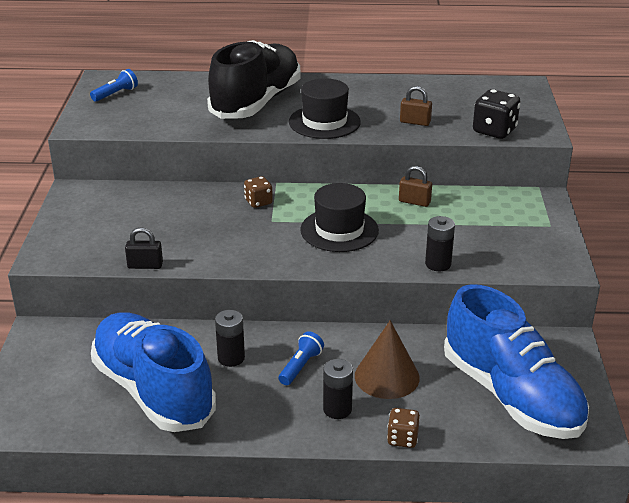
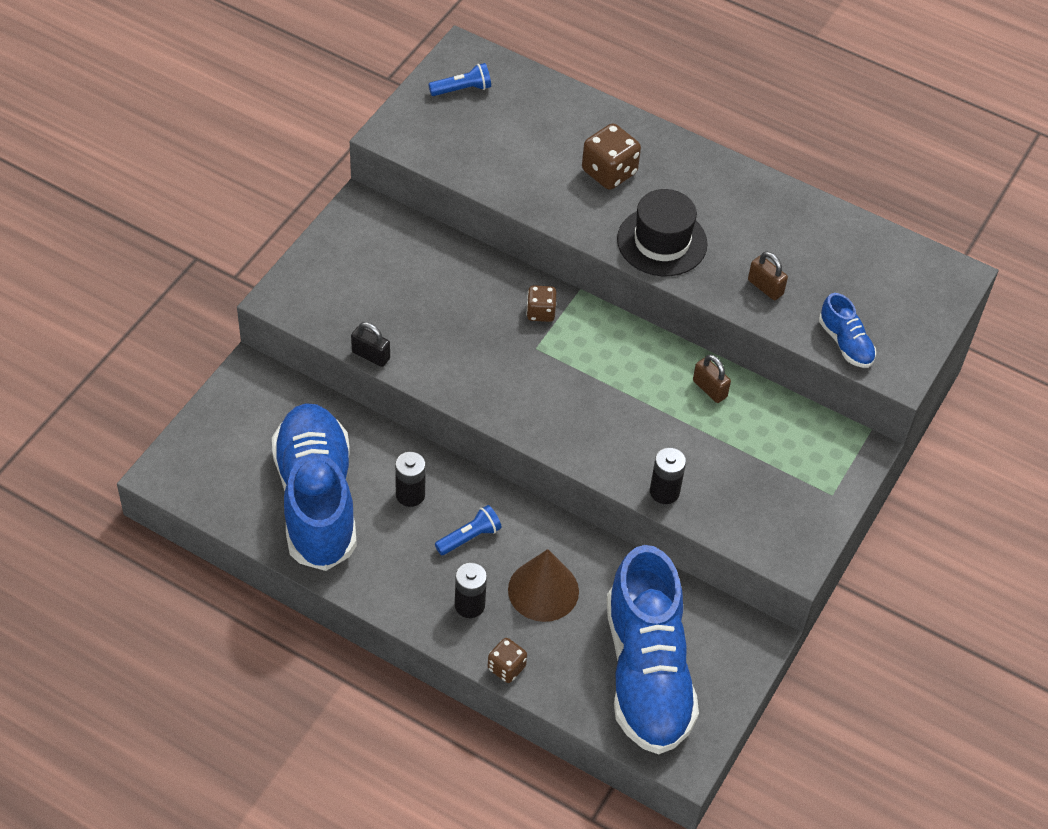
camera: 25 degrees right, 20 degrees up
(256, 102) = (609, 172): black shoe -> brown dice
(339, 230) = (597, 395): black hat -> none
(494, 131) = (845, 343): black dice -> blue shoe

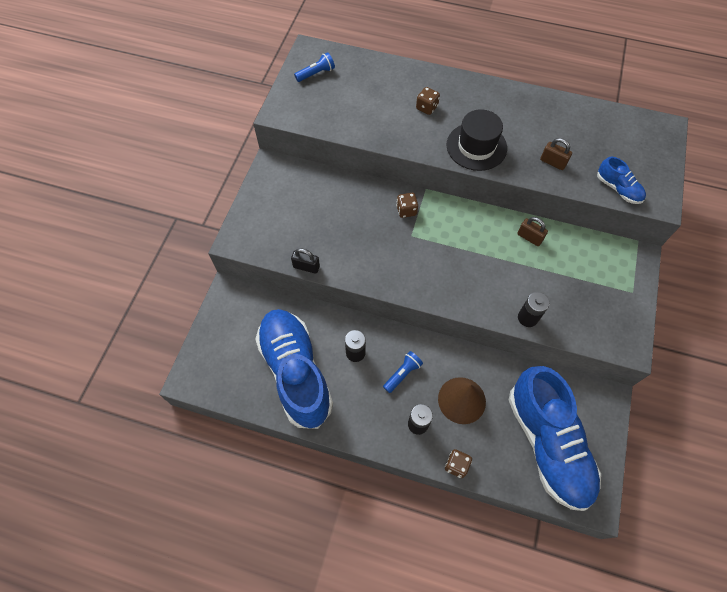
camera: 10 degrees left, 10 degrees up
(609, 172) = (426, 107): brown dice -> brown dice, size x0.62

